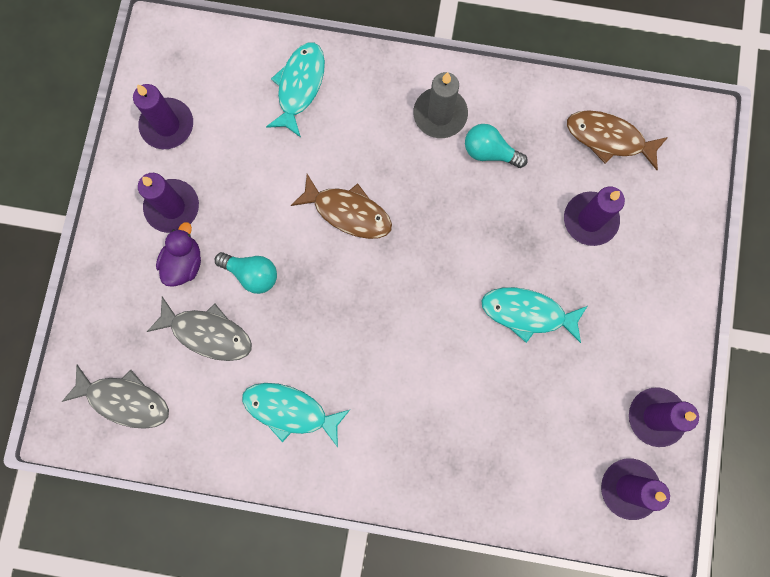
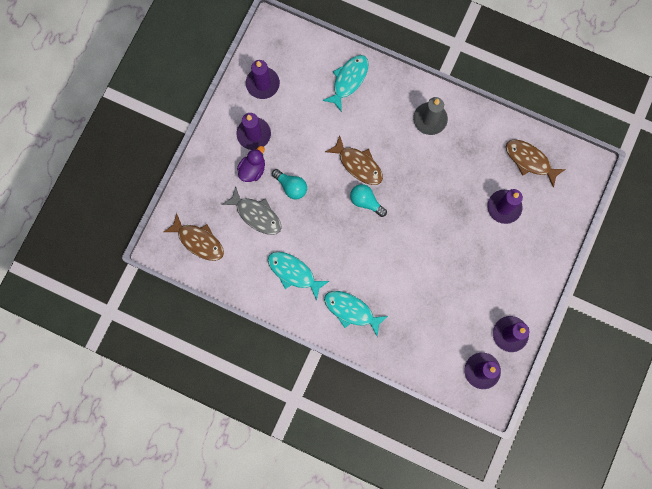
camera: 15 degrees right, 0 degrees up
(124, 400) = (198, 241): grey fish -> brown fish
(490, 152) = (454, 150): turquoise light bulb -> turquoise light bulb (366, 202)
(527, 313) = (450, 253): turquoise fish -> turquoise fish (351, 310)

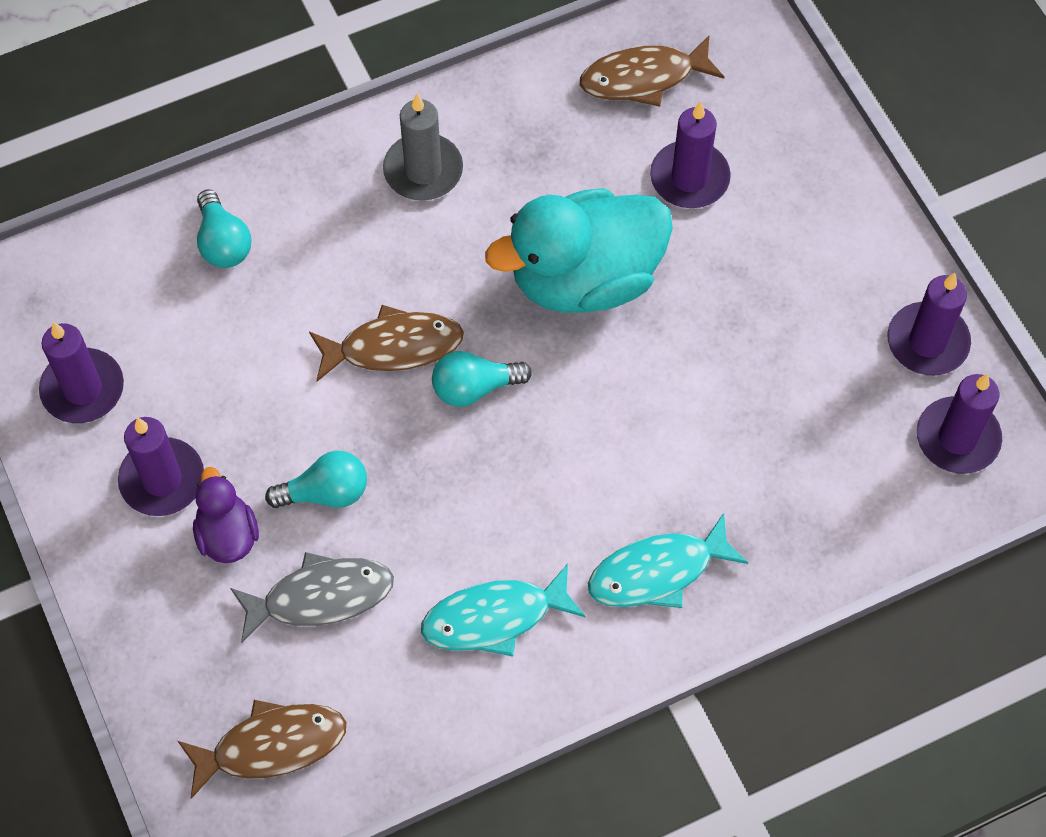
camera: 50 degrees left, 15 degrees down
(348, 80) = (223, 242): turquoise fish -> turquoise light bulb
(435, 204) = (584, 278): none -> turquoise duck

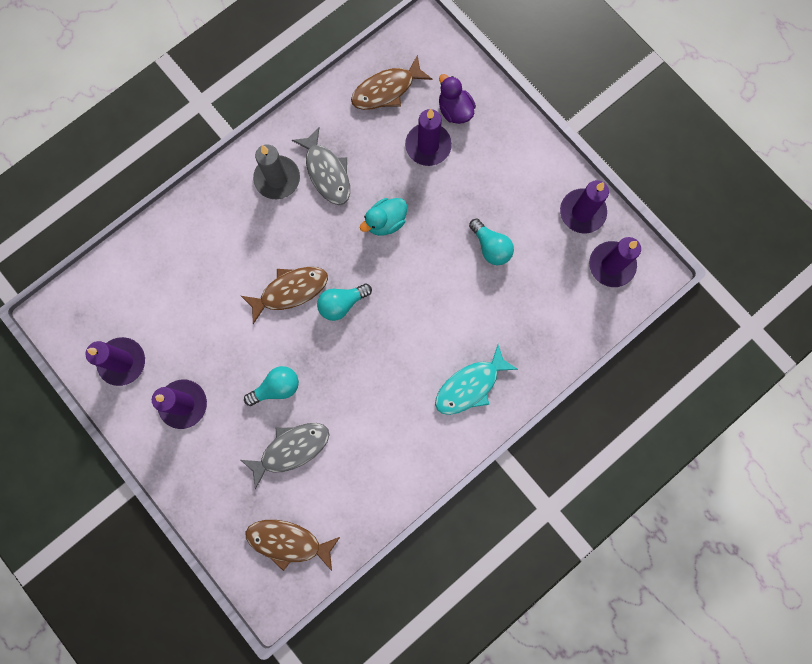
camera: 15 degrees left, 15 degrees up
(223, 242) = (176, 252): turquoise light bulb -> turquoise light bulb (490, 247)
(227, 535) = (229, 427): purple duck -> purple duck (455, 111)
(271, 746) = (288, 542): brown fish -> brown fish turned 135 degrees counterclockwise
(494, 618) = (389, 436): turquoise fish -> none
(508, 180) = (327, 172): none -> grey fish
(584, 278) = (385, 222): turquoise duck -> turquoise duck, size x0.49

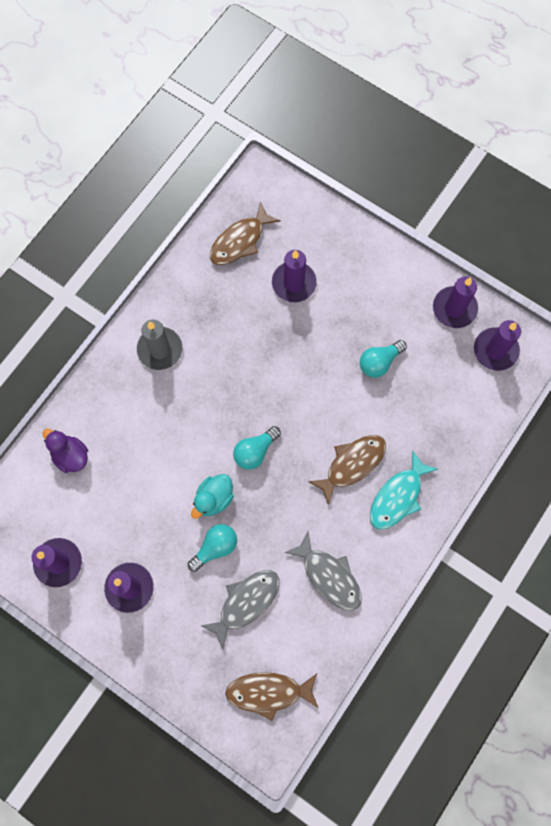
camera: 15 degrees left, 5 degrees down
(290, 291) = (202, 452): brown fish -> brown fish (352, 464)
(327, 172) = (205, 332): grey fish -> grey fish (329, 576)
(385, 222) = (274, 364): turquoise duck -> turquoise duck (214, 499)
(455, 111) = (309, 244): purple duck -> purple duck (70, 456)
(490, 247) = (379, 362): turquoise light bulb -> turquoise light bulb turned 105 degrees clockwise

